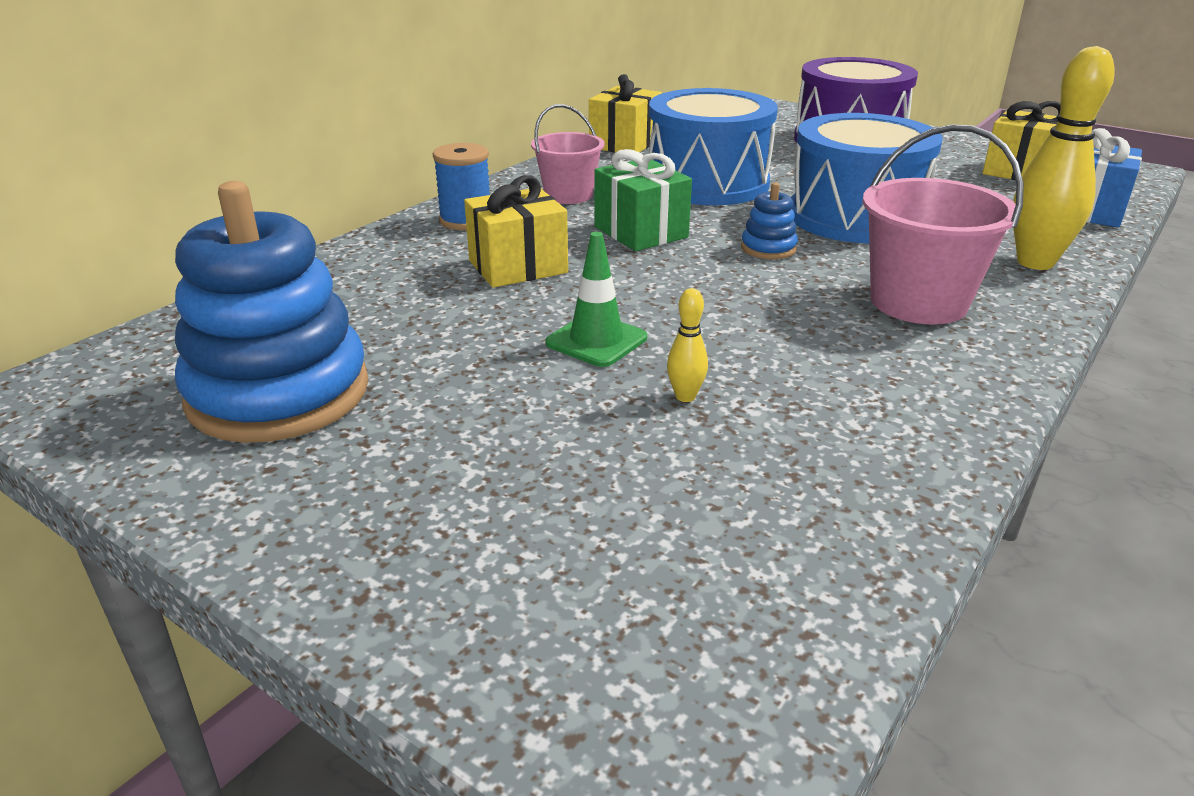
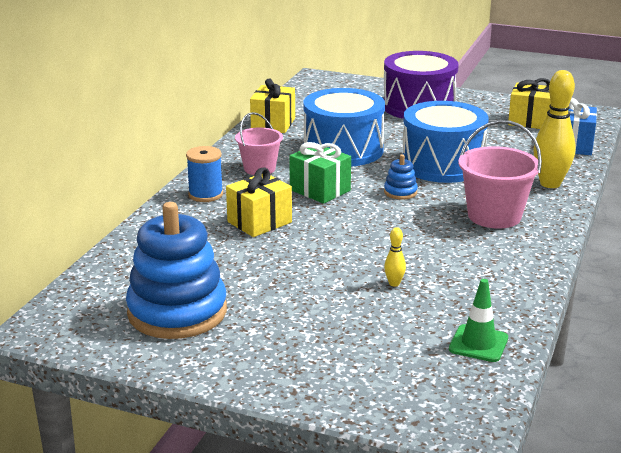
camera: 15 degrees left, 5 degrees down
(596, 340) = (332, 260): green traffic cone -> green traffic cone (478, 344)

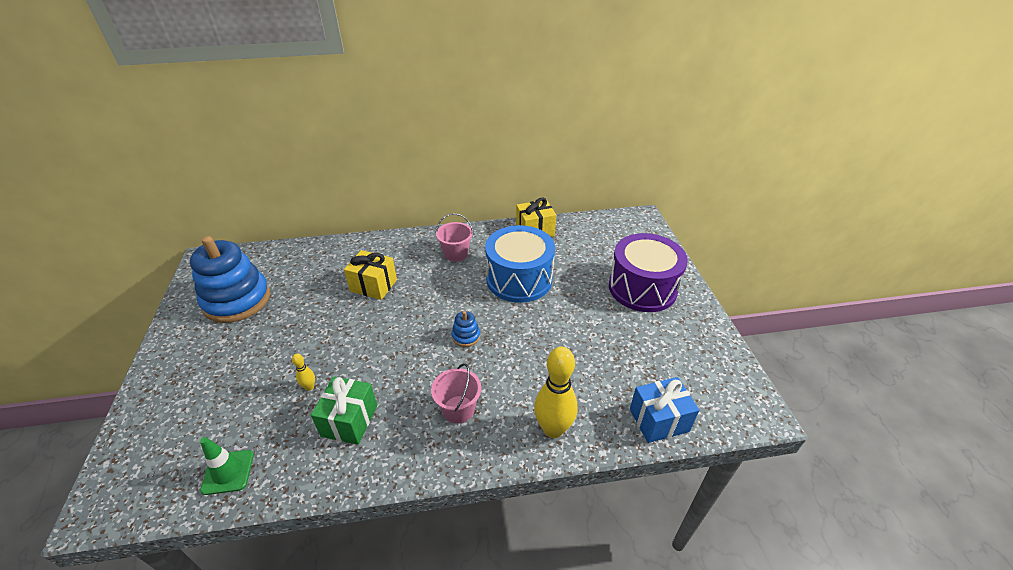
camera: 60 degrees right, 15 degrees up
(205, 195) = (400, 248): blue spool -> none
(320, 190) = (441, 293): green gift -> green gift (349, 420)
(442, 165) = (536, 342): blue drum -> none
(494, 216) = (458, 409): pink bucket -> pink bucket, size x0.65
(530, 121) = (686, 369): yellow gift -> none

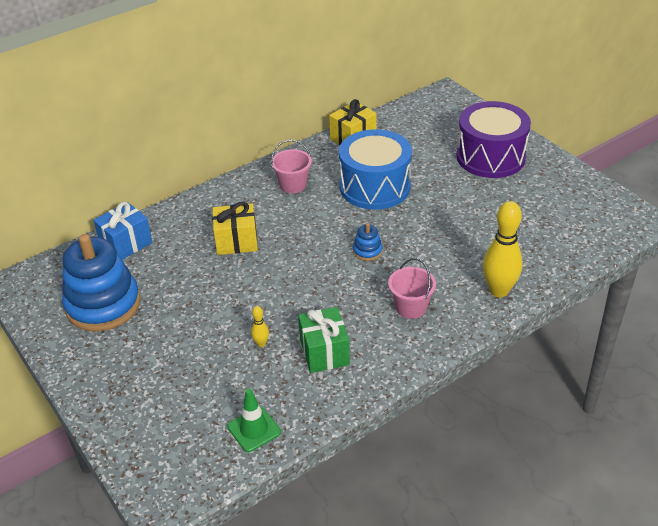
camera: 25 degrees left, 0 degrees up
(659, 420) = (573, 253): blue gift -> blue gift (126, 244)

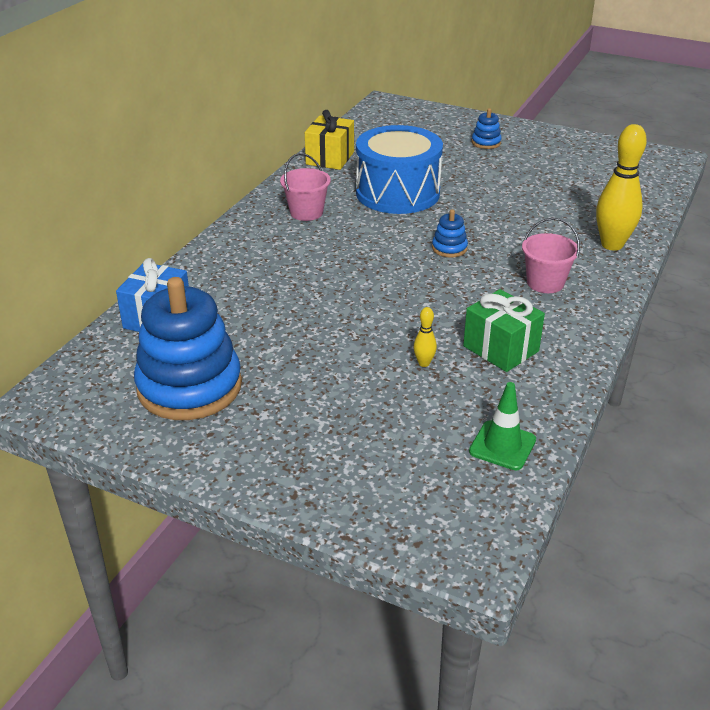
camera: 30 degrees left, 5 degrees down
(236, 241) = (295, 279): yellow gift -> none
(490, 157) = (486, 142): purple drum -> blue stacking toy

